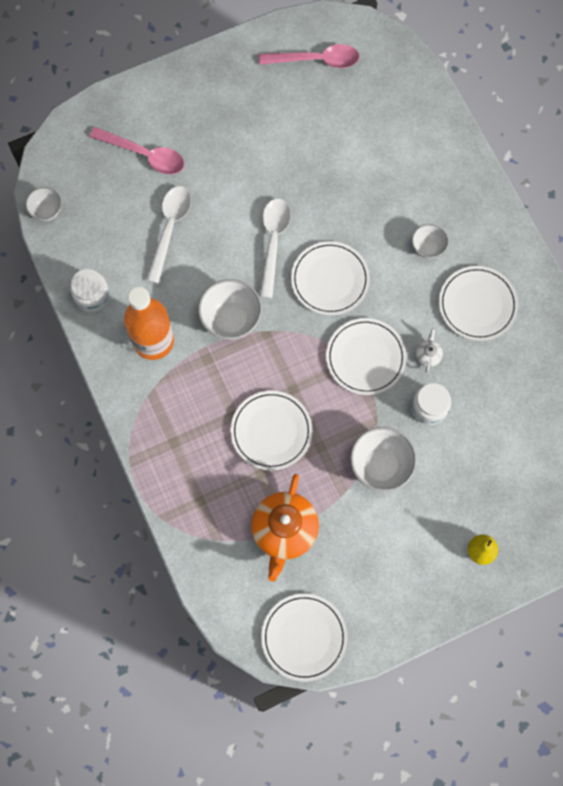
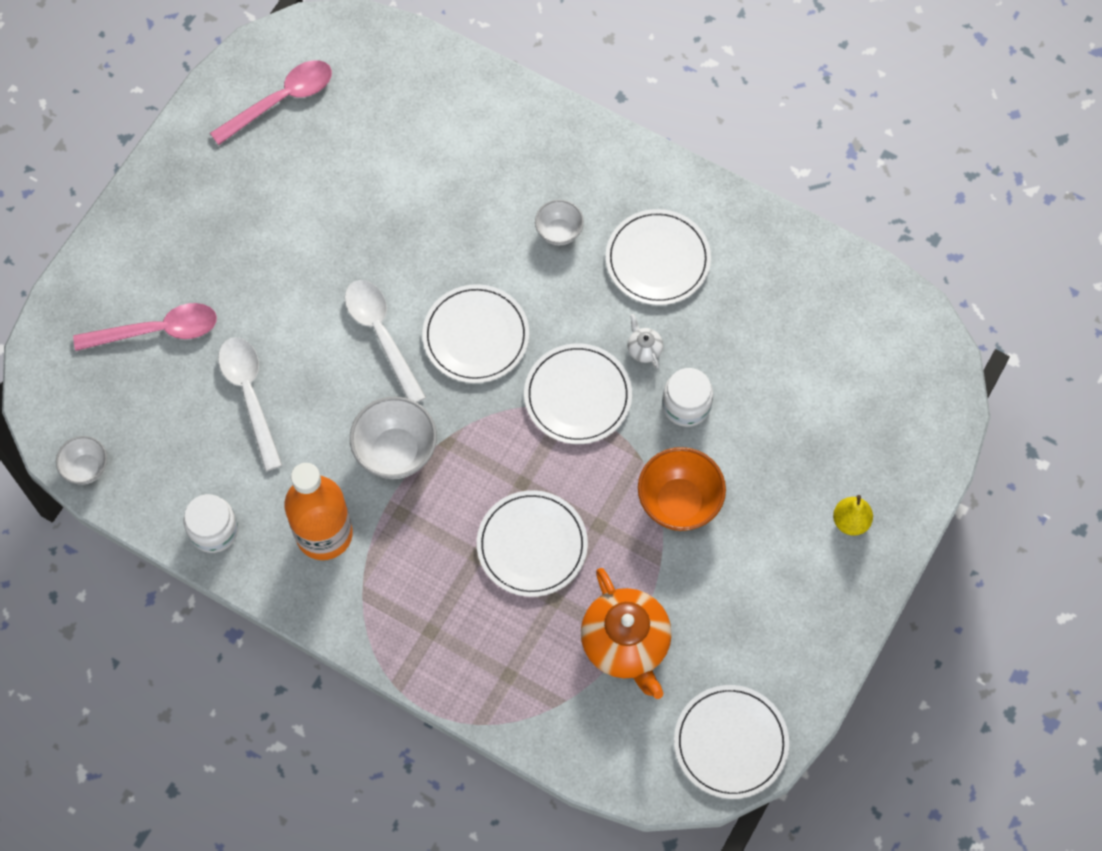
camera: 35 degrees left, 5 degrees down
(380, 465) = (679, 502): white bowl -> orange bowl

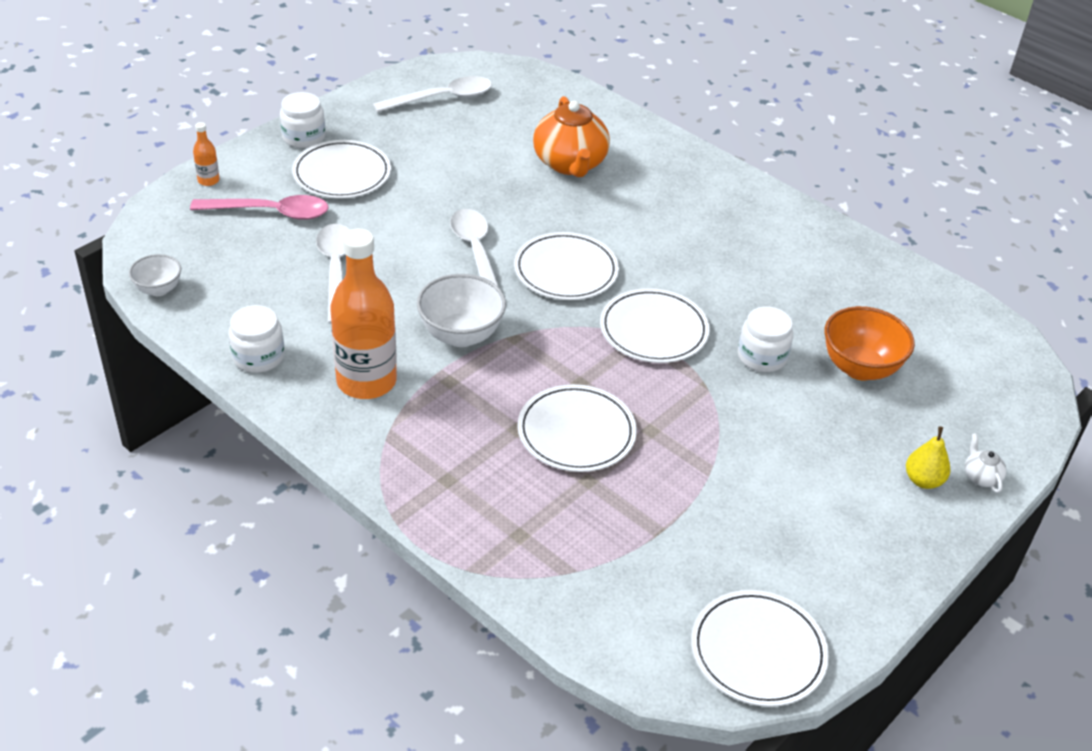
camera: 10 degrees right, 25 degrees down
(76, 299) = (208, 180): none -> orange bottle
(152, 205) = (304, 137): none -> white jar
(281, 101) = (442, 98): pink spoon -> white spoon
(559, 232) = (664, 218): white bowl -> none
(626, 644) = (656, 534): orange teapot -> orange teapot (570, 164)
(644, 349) = (727, 309): white teapot -> white teapot (981, 477)
(657, 259) = (754, 252): white plate -> white plate (342, 173)
(679, 502) = (739, 429): orange bowl -> orange bowl (860, 368)

